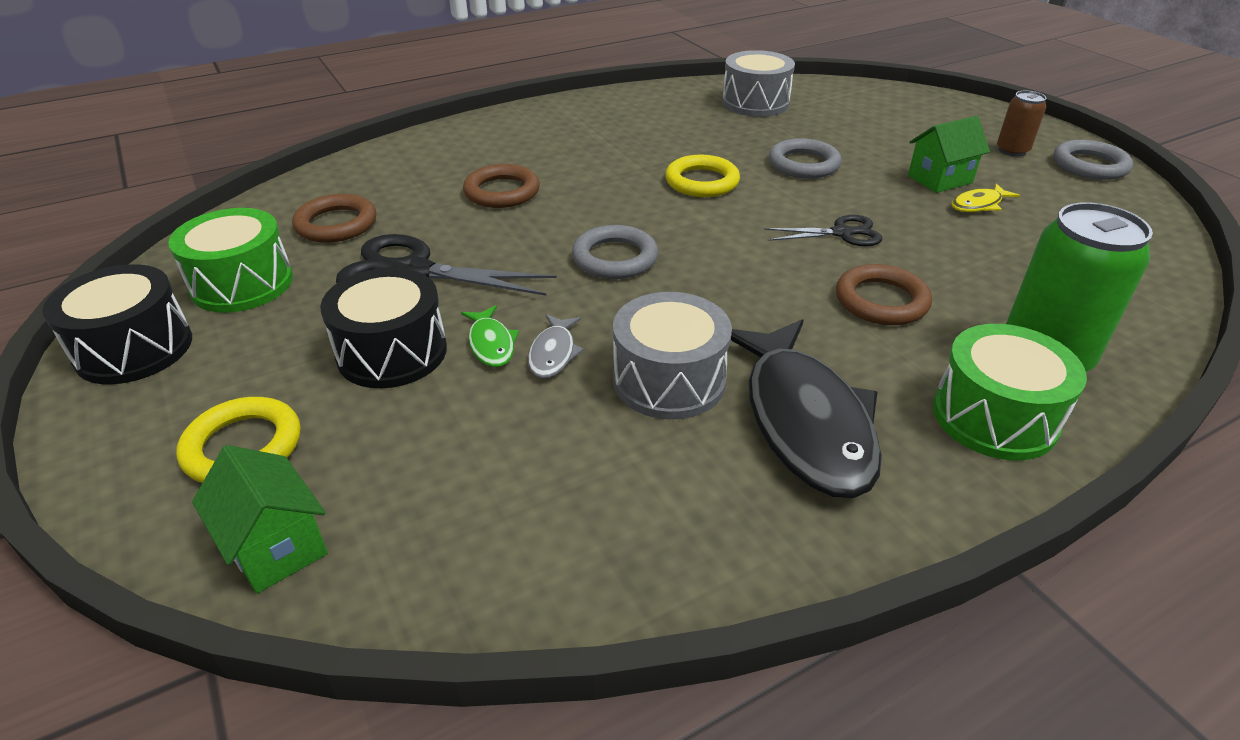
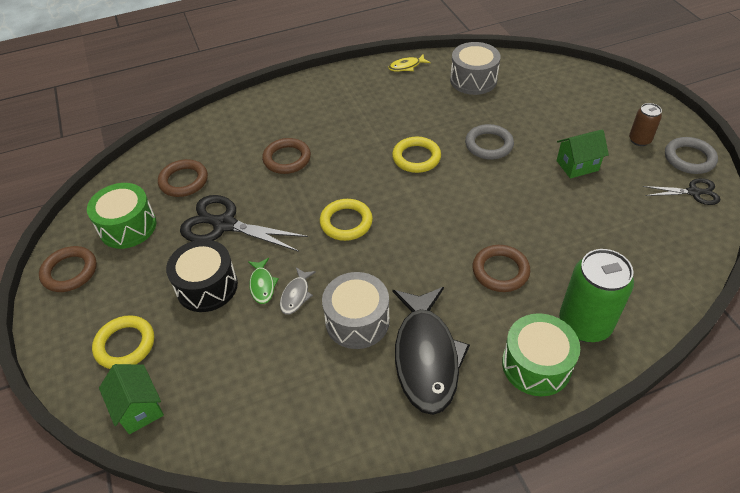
camera: 10 degrees right, 10 degrees up
(134, 349) = (70, 271): black drum -> brown ring
(615, 258) = (346, 222): grey ring -> yellow ring
(843, 233) = (495, 211): black scissors -> black scissors (694, 192)
(978, 205) = (595, 191): yellow fish -> yellow fish (406, 66)

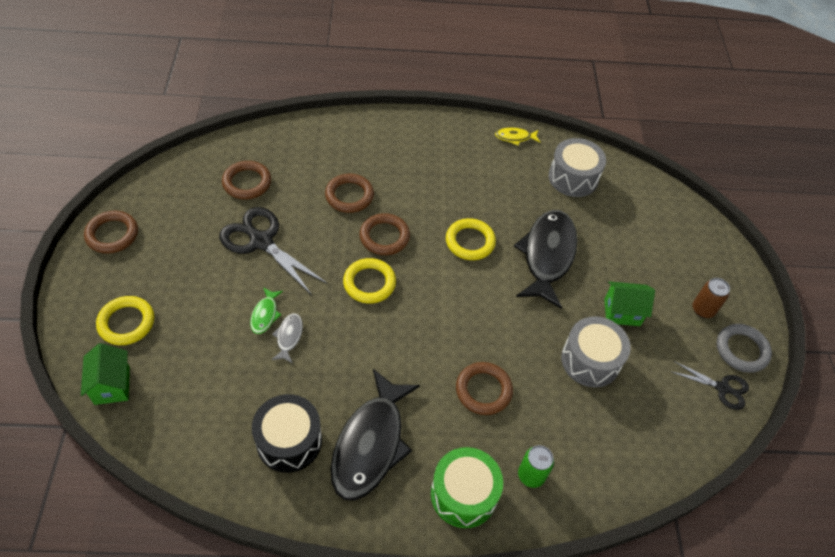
camera: 15 degrees right, 5 degrees up
(128, 227) = (178, 210): green drum -> none
(207, 286) = (218, 296): black drum -> black drum (289, 441)
(296, 295) = (289, 337): grey fish -> grey fish turned 150 degrees clockwise
(338, 180) = (384, 237): none -> brown ring
(357, 321) = (329, 384): grey drum -> grey drum (590, 360)
(489, 145) = (547, 255): grey ring -> black fish
(584, 324) = (531, 475): green can -> green can, size x0.53

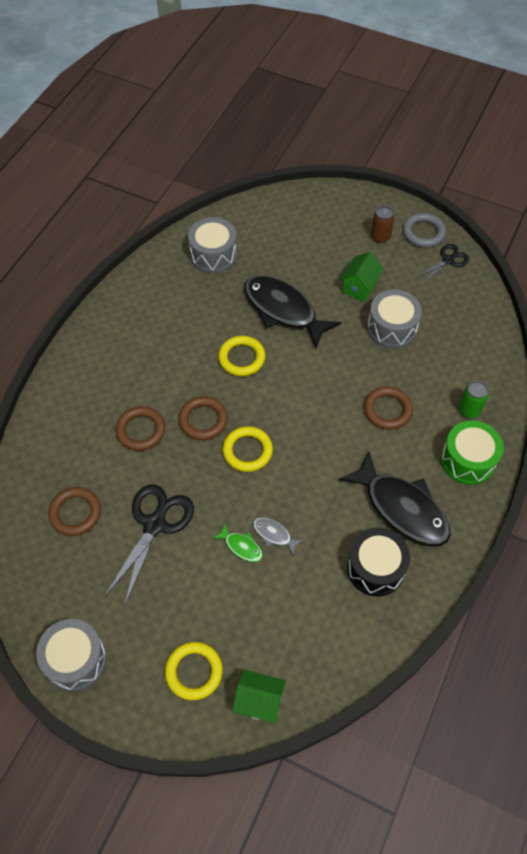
camera: 60 degrees left, 5 degrees up
(112, 234) = (75, 660): brown ring -> grey drum
(260, 241) = (155, 523): black scissors -> black scissors turned 135 degrees clockwise
(515, 137) = (145, 275): yellow fish -> none

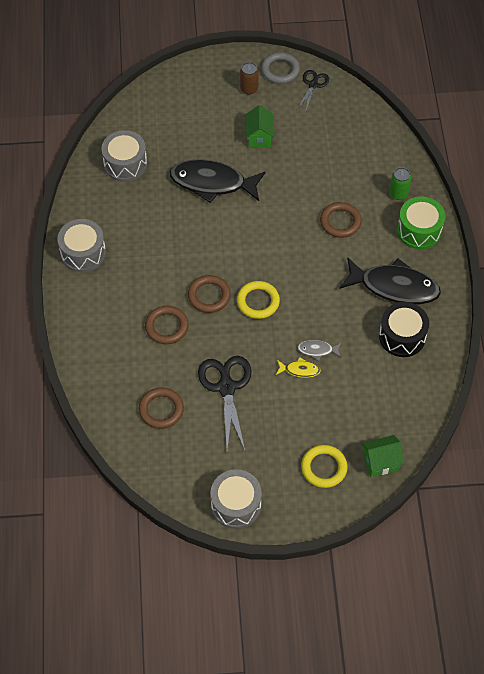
camera: 30 degrees left, 0 degrees up
(241, 358) = (205, 235): yellow ring -> none
(241, 546) = (300, 370): green fish -> yellow fish
(392, 328) = (304, 158): grey drum -> grey drum (83, 253)

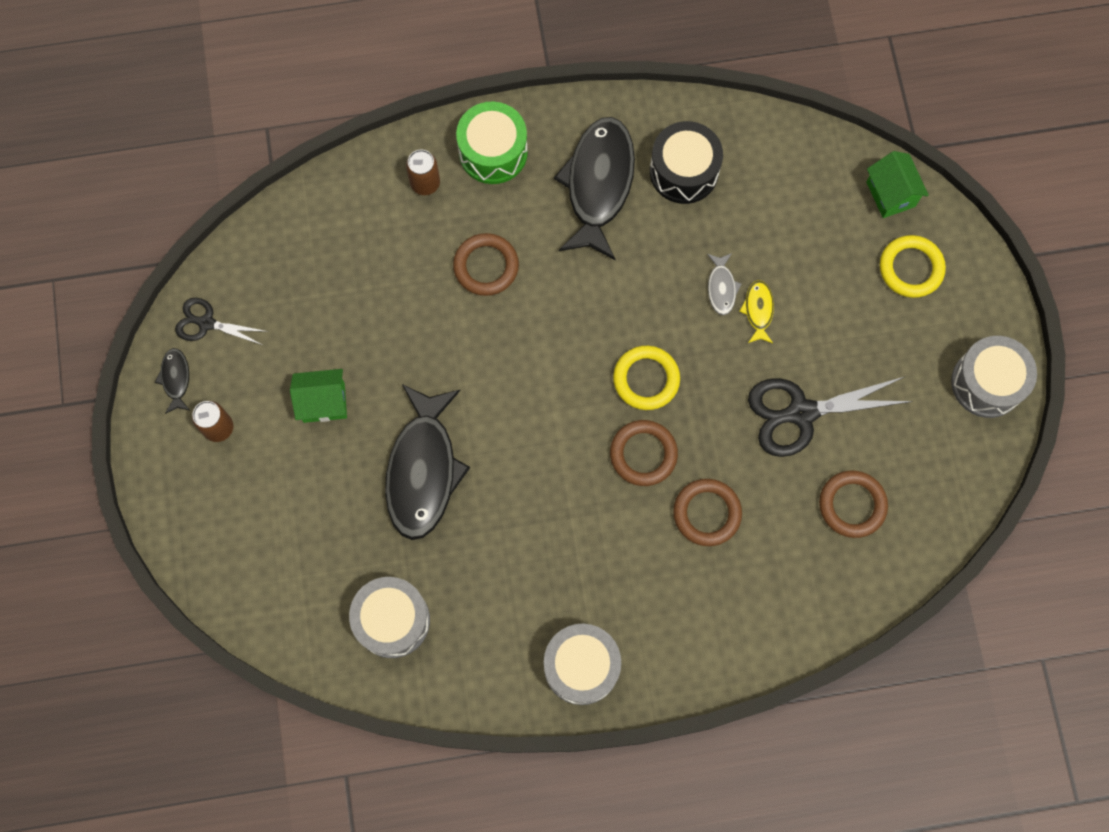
camera: 95 degrees left, 15 degrees up
(280, 70) = (176, 379): grey ring -> black fish
(398, 193) = (425, 183): green can -> brown can

